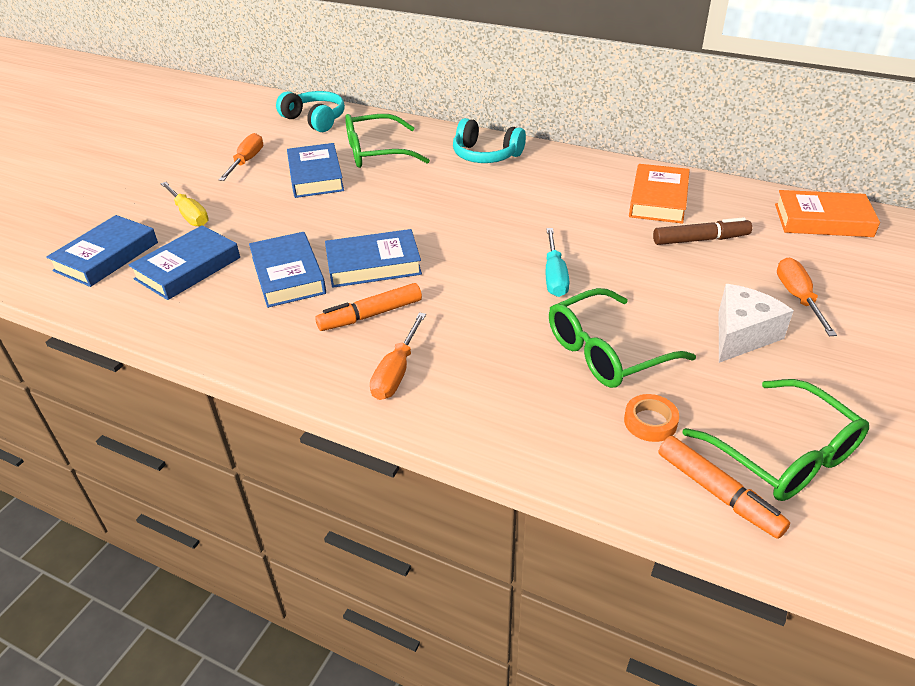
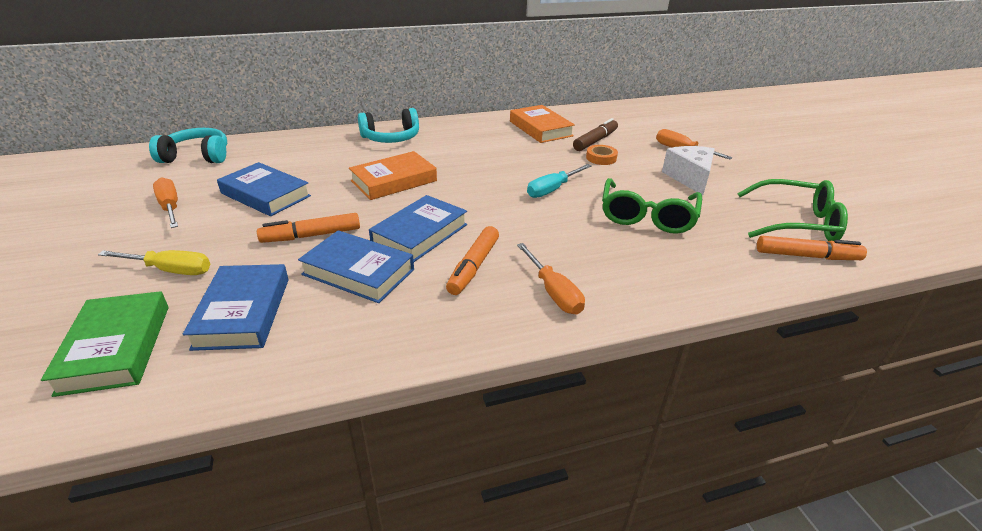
camera: 45 degrees left, 5 degrees down
(107, 256) = (116, 348): blue book -> green book
(299, 228) = (311, 235): none -> orange marker
(376, 152) = (297, 162): green glasses -> none
(554, 276) = (552, 189): turquoise screwdriver -> turquoise screwdriver turned 90 degrees clockwise
(650, 422) = (725, 240): orange tape -> orange tape (601, 158)
(823, 220) = (633, 112): orange book -> orange book (394, 181)

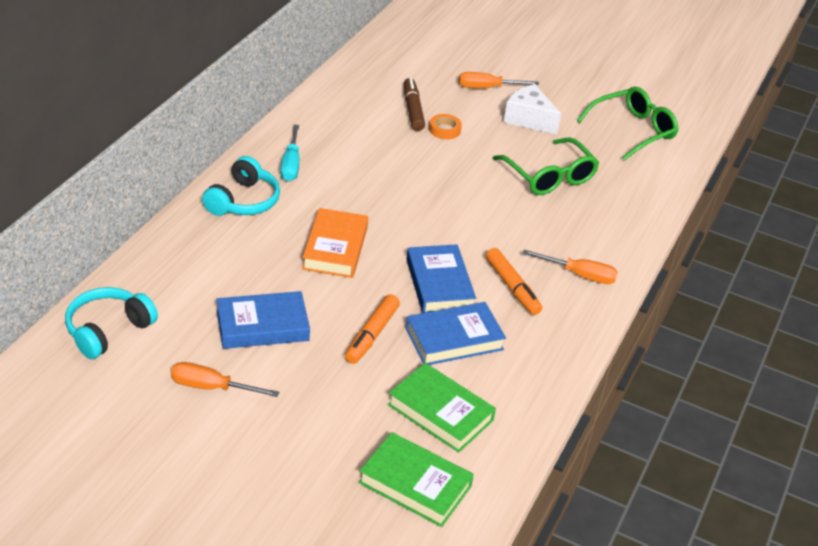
camera: 50 degrees left, 5 degrees up
(170, 270) = (334, 425): yellow screwdriver -> none
(243, 312) = (440, 412): blue book -> green book
(540, 129) = (349, 116): orange book -> none
(552, 189) = (459, 186): turquoise screwdriver -> turquoise screwdriver (291, 165)
(806, 256) = (665, 159): orange marker -> none

